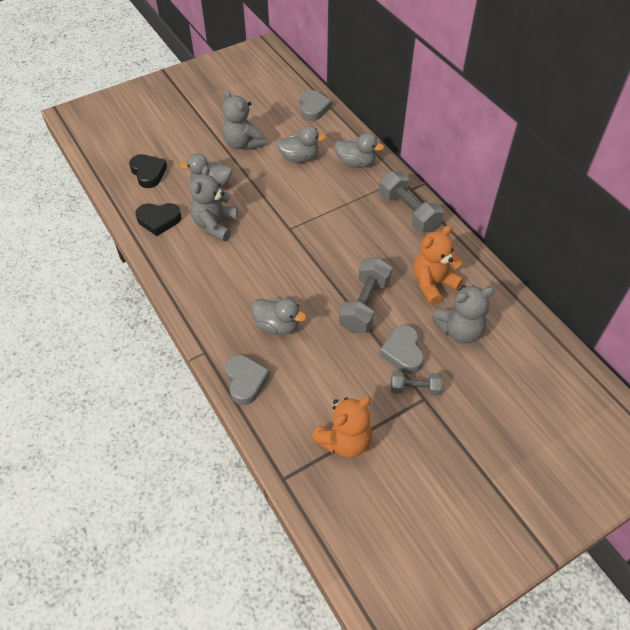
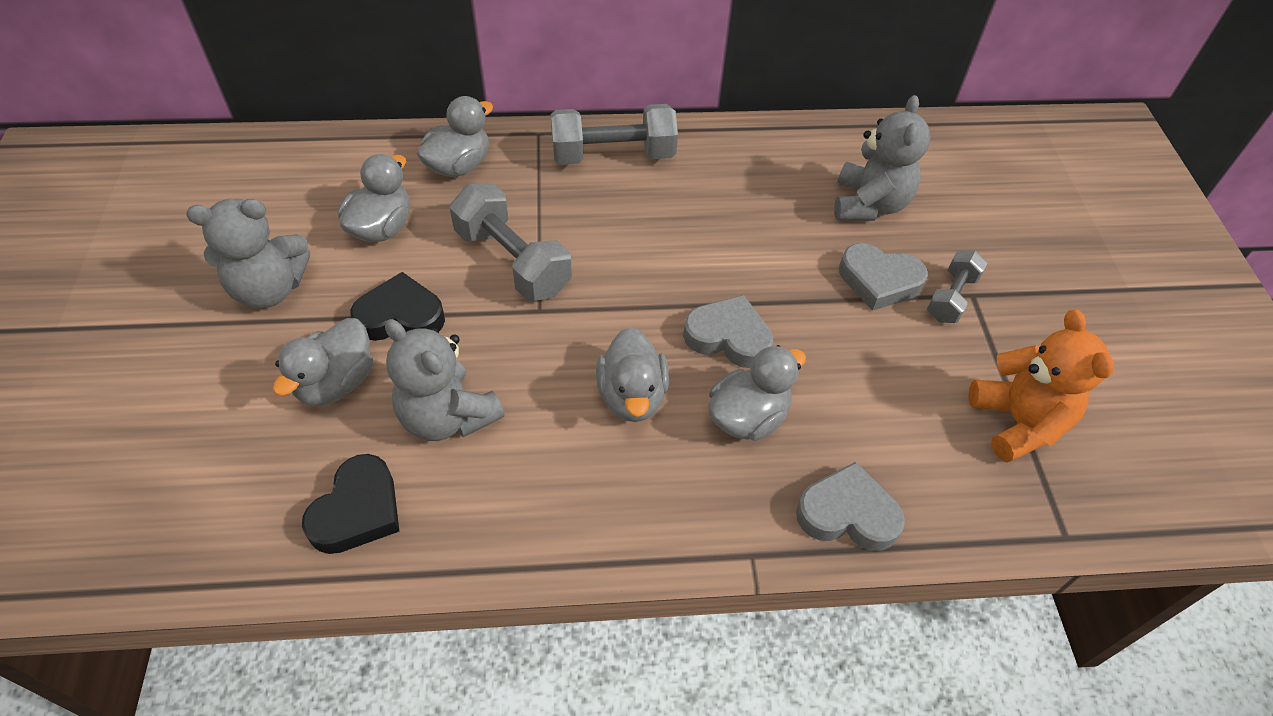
camera: 65 degrees left, 0 degrees up
(148, 173) = (201, 480): black heart -> black heart (400, 316)
(262, 279) = (632, 396): none -> grey duck
(313, 108) = (278, 160): grey heart -> grey heart (728, 337)
(364, 305) = (766, 285): grey dumbbell -> grey dumbbell (512, 261)
(433, 284) = (770, 193): orange teddy bear -> none

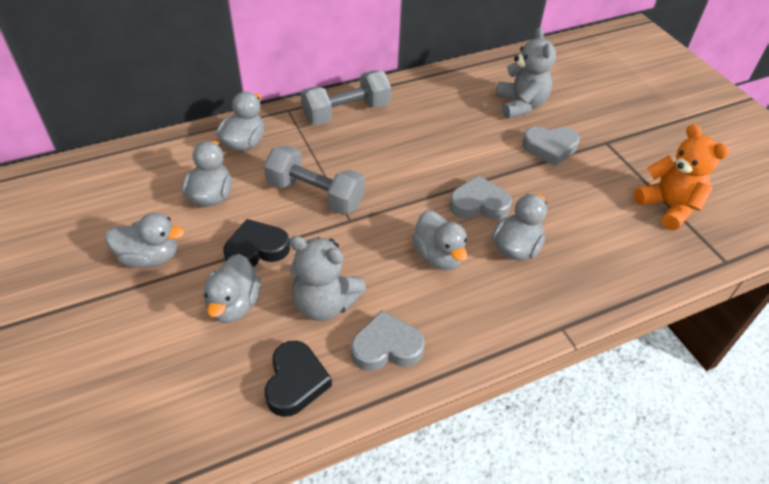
camera: 20 degrees left, 5 degrees down
(269, 289) = (150, 257): grey teddy bear -> grey duck
(847, 514) = (603, 286): grey heart -> grey heart (386, 347)
(951, 297) = (595, 147): grey dumbbell -> none

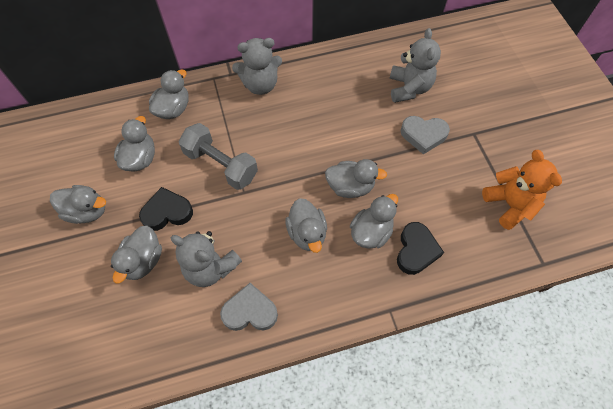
camera: 10 degrees right, 15 degrees up
(295, 382) = (177, 333): black heart -> black heart (416, 250)
(346, 113) = (260, 85): grey dumbbell -> grey teddy bear
(479, 204) = (350, 187): grey heart -> grey duck

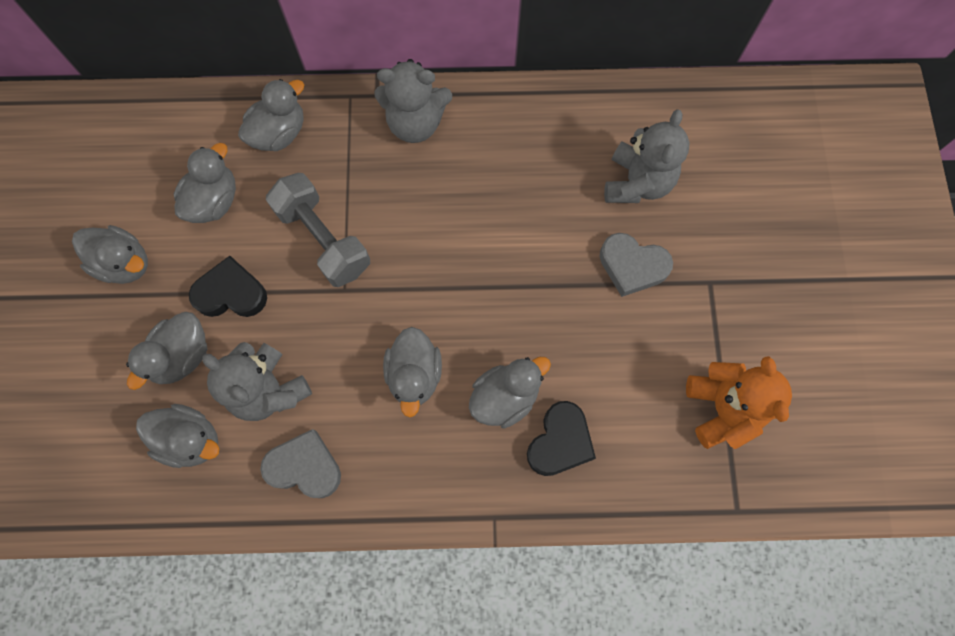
camera: 15 degrees right, 10 degrees up
(350, 187) = (497, 320): grey duck -> grey duck (191, 439)

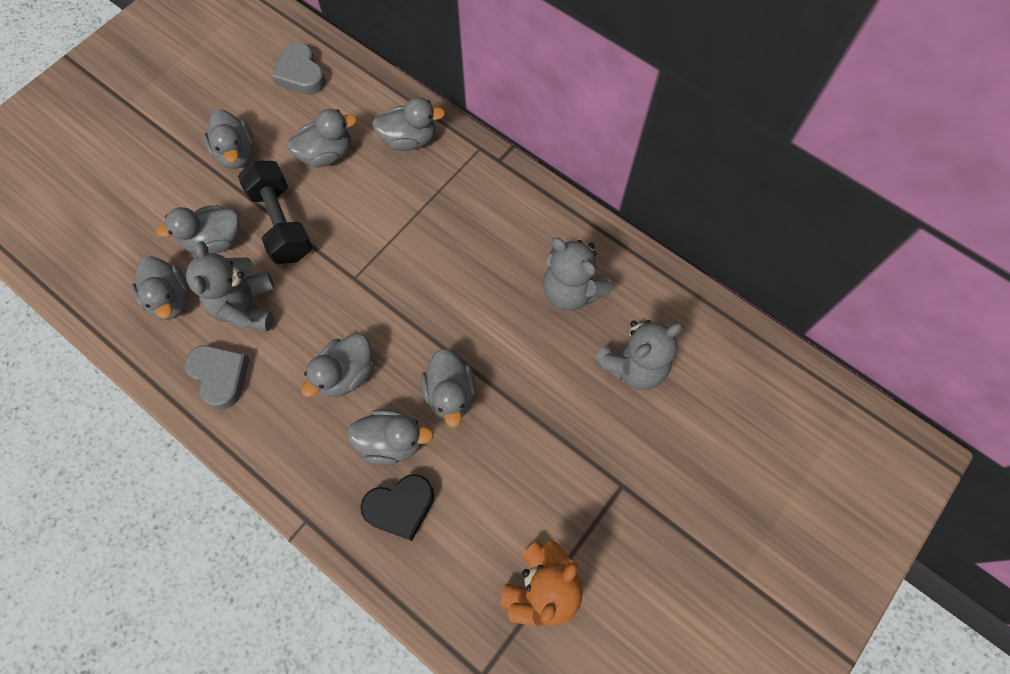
camera: 40 degrees right, 5 degrees down
(231, 293) = (282, 223): black heart -> black dumbbell
(323, 239) = (372, 233): grey dumbbell -> none
(415, 123) = (508, 200): grey teddy bear -> grey teddy bear (571, 291)
(517, 320) = (450, 394): none -> grey duck
(632, 266) = (572, 424): grey heart -> grey heart (301, 74)

